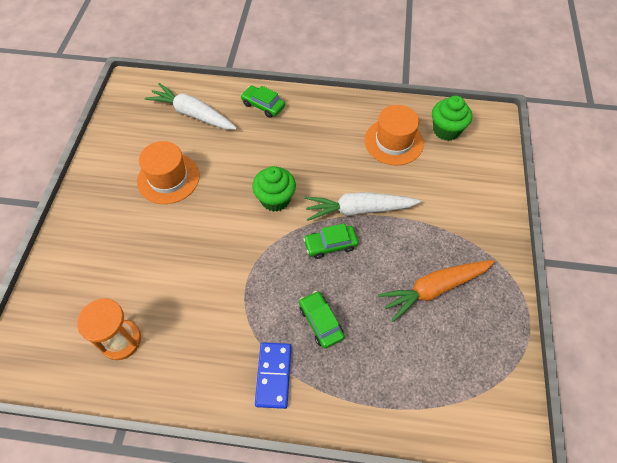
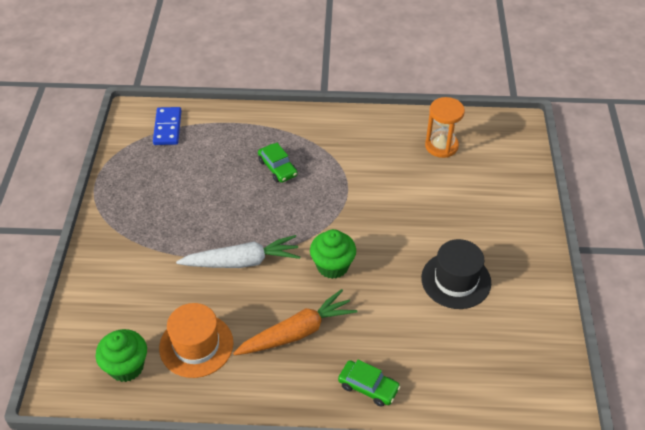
camera: 175 degrees right, 10 degrees down
(168, 178) = (456, 280): orange hat -> black hat
(193, 114) = (458, 366): white carrot -> none
(274, 375) = (312, 133): blue domino -> blue domino (167, 128)
(330, 245) = (271, 227): green car -> none
(434, 289) = (175, 197): orange carrot -> orange carrot (297, 332)

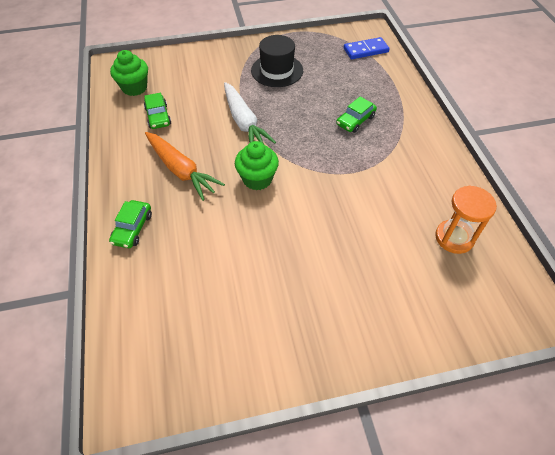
camera: 75 degrees right, 5 degrees up
(196, 345) = (158, 116): orange hat -> green car
(456, 280) = (270, 279): black hat -> black hat (277, 70)

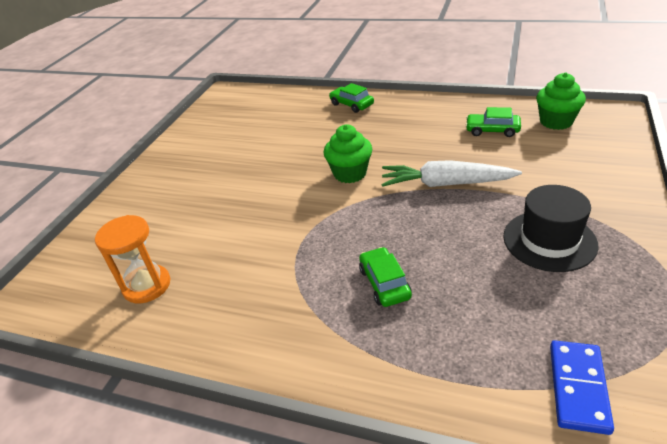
camera: 125 degrees right, 15 degrees down
(181, 170) = (398, 133): orange carrot -> none

